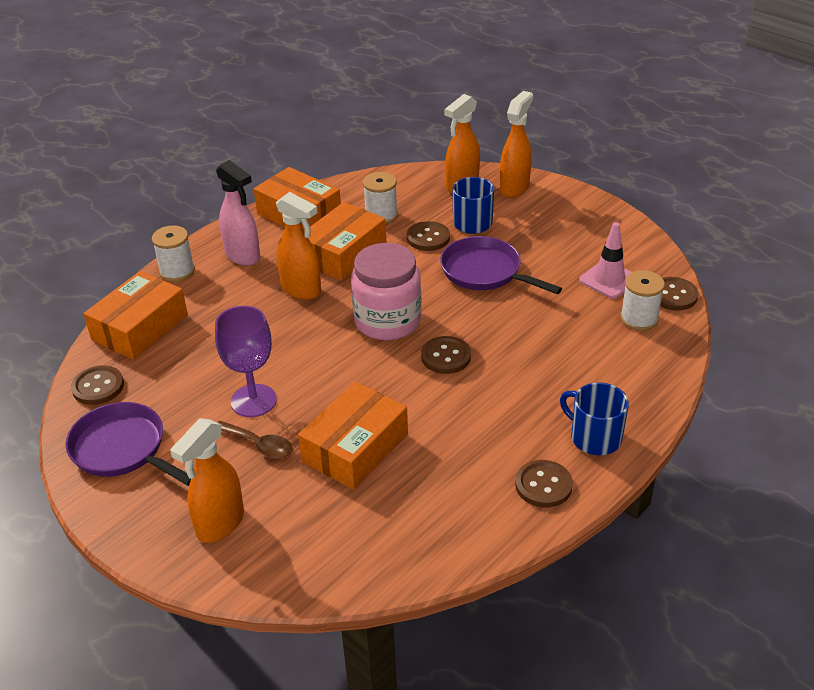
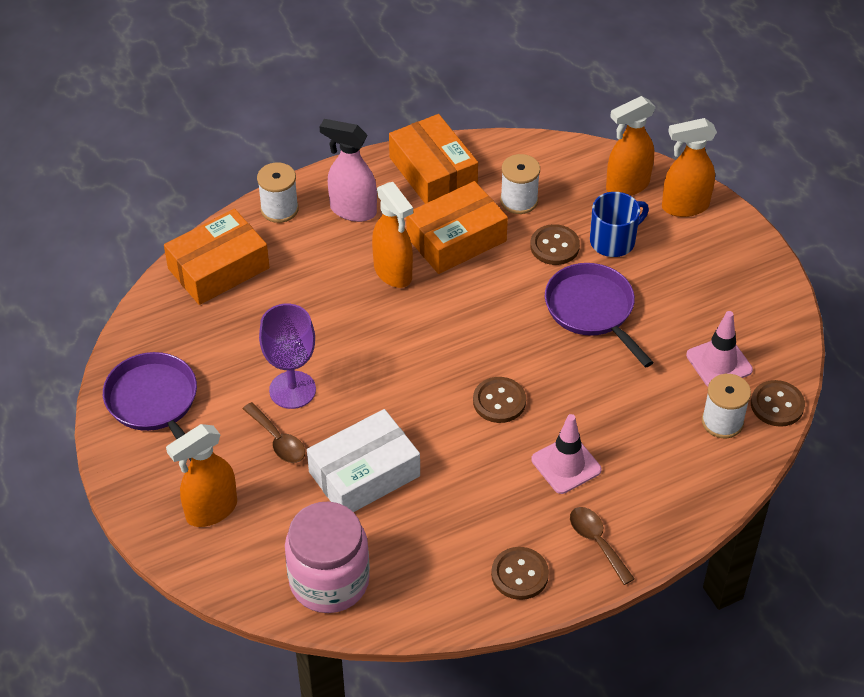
camera: 20 degrees right, 10 degrees up
(98, 387) = (156, 326): brown button -> none
(243, 256) = (352, 210): pink spray bottle -> pink spray bottle turned 135 degrees clockwise
(355, 448) = (364, 474): orange box -> white box
(387, 321) = (462, 339): pink jar -> pink jar (329, 581)
(514, 188) = (684, 206): orange spray bottle -> orange spray bottle turned 150 degrees counterclockwise
(531, 387) = (566, 465): none -> pink traffic cone
(594, 437) = (597, 542): blue mug -> brown spoon

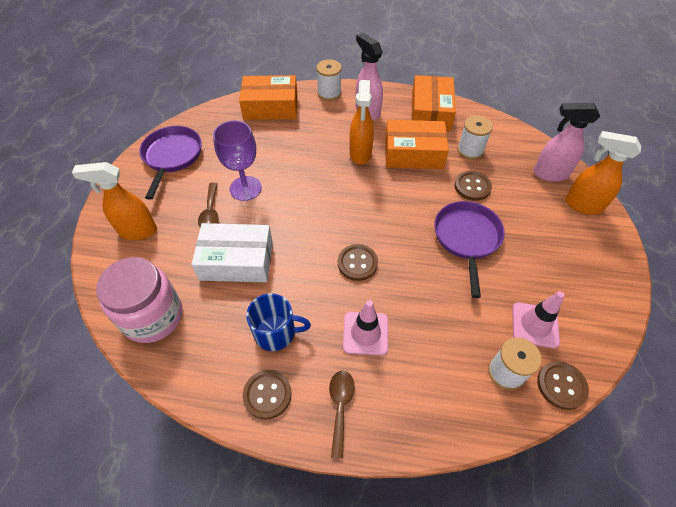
camera: 35 degrees right, 5 degrees up
(613, 241) = (515, 202): blue mug -> blue mug (276, 332)
(627, 186) = (549, 174): orange spray bottle -> pink spray bottle

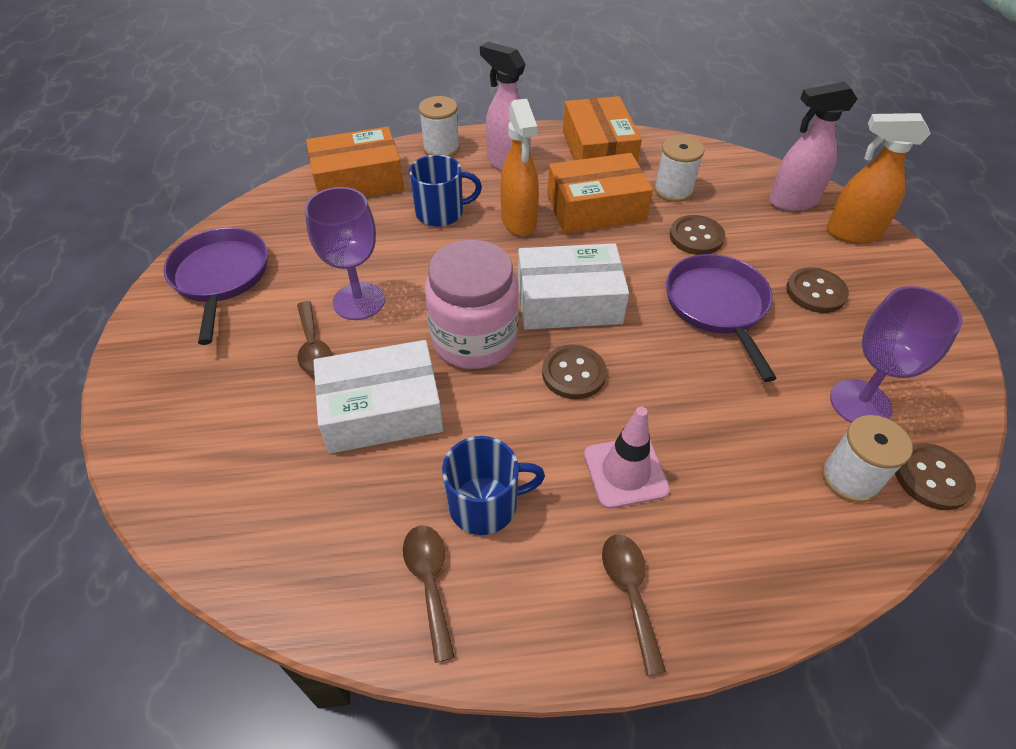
camera: 15 degrees left, 5 degrees down
(137, 231) = (196, 400): orange spray bottle -> none
(153, 316) = (267, 528): pink jar -> pink jar (474, 339)
(229, 370) = (429, 582): none -> brown spoon
(267, 394) = (506, 605): brown button -> brown button (815, 292)
(314, 138) = (441, 212): none -> blue mug
(372, 214) = (569, 301): none -> white box
(535, 325) = (860, 403): pink traffic cone -> purple goblet

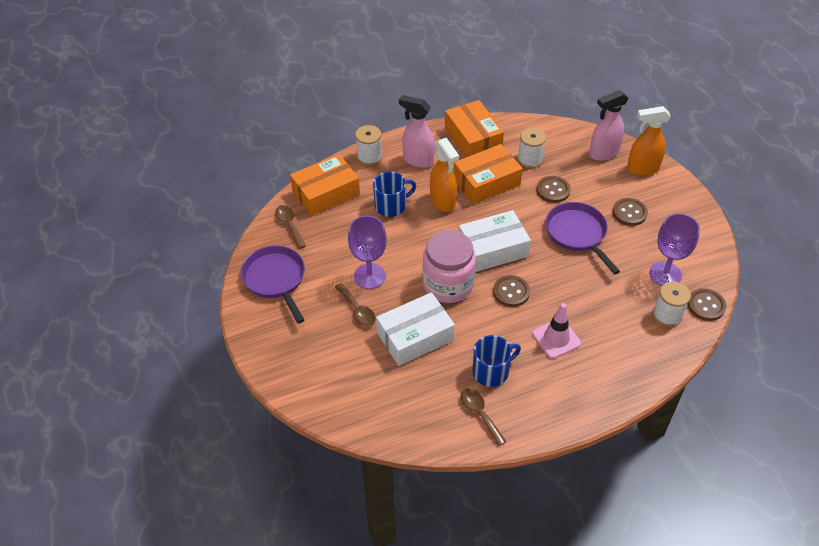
camera: 15 degrees left, 0 degrees up
(630, 592) = (576, 394): brown spoon -> brown spoon (289, 225)

